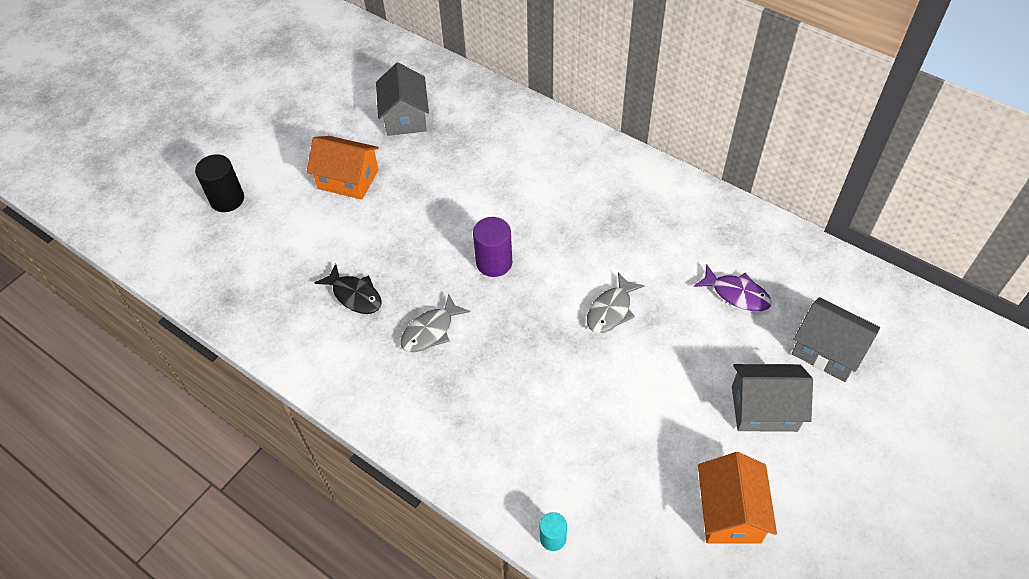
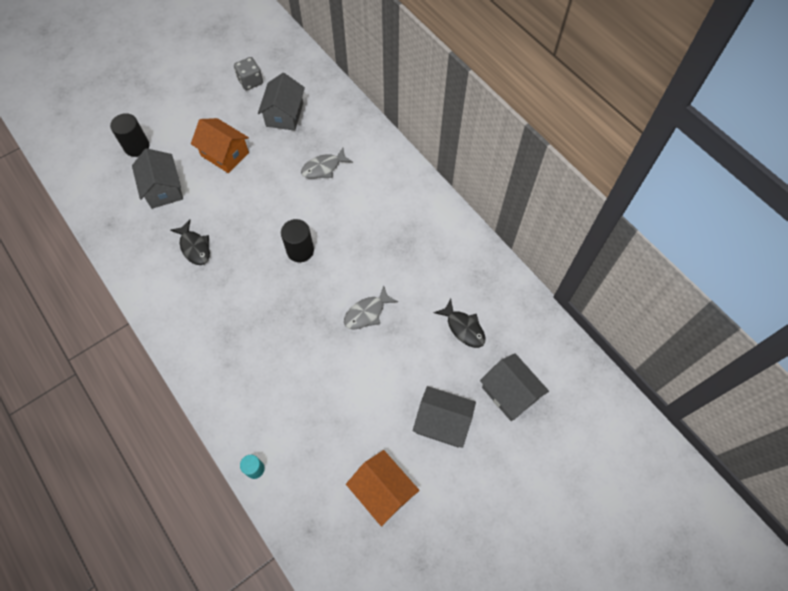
camera: 15 degrees right, 10 degrees up
(284, 239) = (163, 189): none -> grey house
(346, 91) = (250, 81): none -> grey dice
(430, 331) = (235, 290): grey fish -> grey fish (323, 168)
(494, 262) = (300, 250): purple cylinder -> black cylinder
(730, 512) = (383, 491): orange house -> orange house turned 60 degrees counterclockwise
(737, 294) = (463, 328): purple fish -> black fish

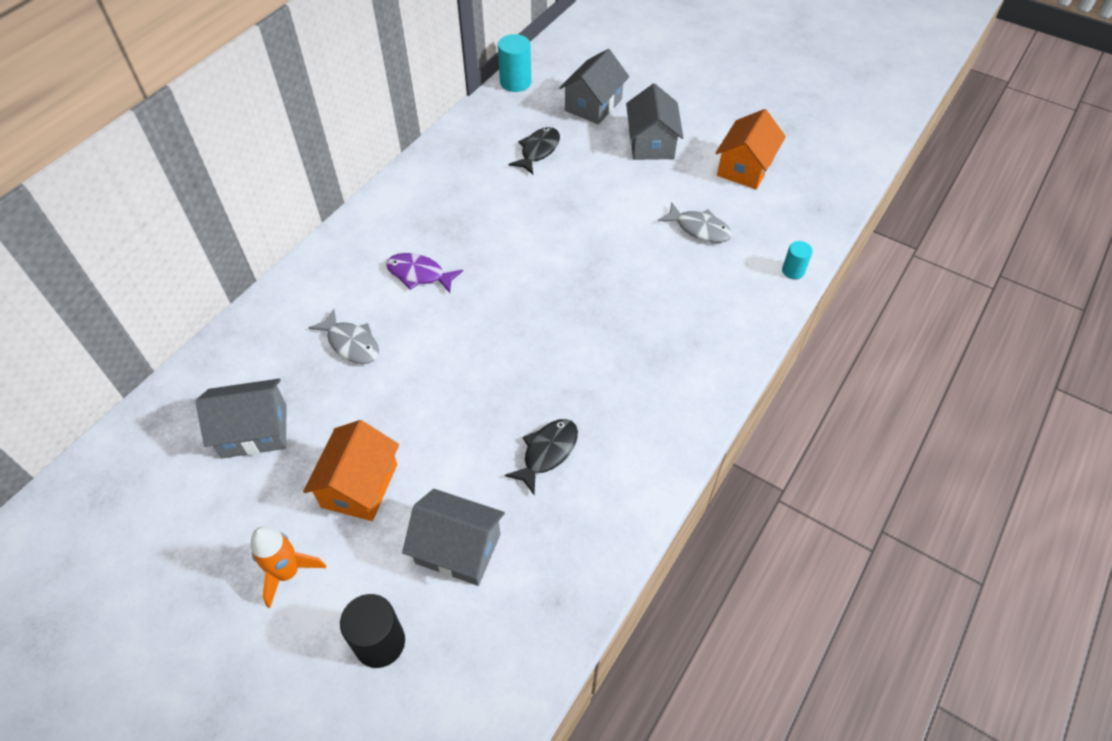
camera: 110 degrees left, 10 degrees down
(163, 189) = (458, 548): grey house -> grey house turned 60 degrees clockwise
(193, 117) = (288, 573): none -> orange rocket
(250, 81) = (183, 512): grey dice -> none
(300, 250) = (500, 324): black cylinder -> none
(364, 215) = (419, 274): none -> purple fish
(367, 313) = (559, 232): grey fish -> grey fish (699, 229)
(561, 338) = (515, 82): none -> turquoise cylinder

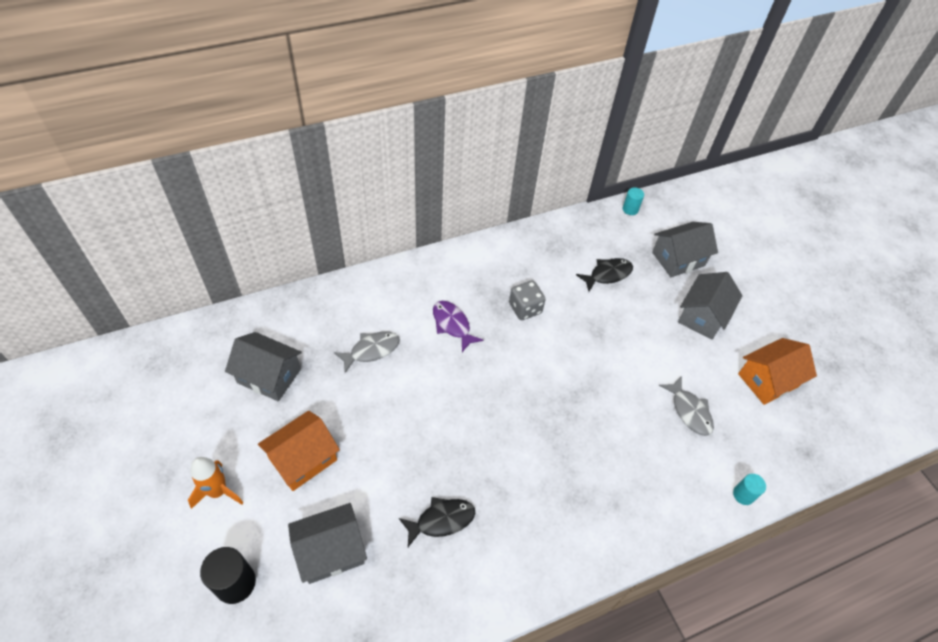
camera: 30 degrees right, 0 degrees up
(351, 343) = (371, 350): grey fish -> grey fish turned 105 degrees counterclockwise
(458, 548) = (331, 551): grey house -> grey house turned 75 degrees counterclockwise
(481, 221) = (525, 308): none -> grey dice
(515, 82) = (630, 209): turquoise cylinder -> turquoise cylinder, size x0.60

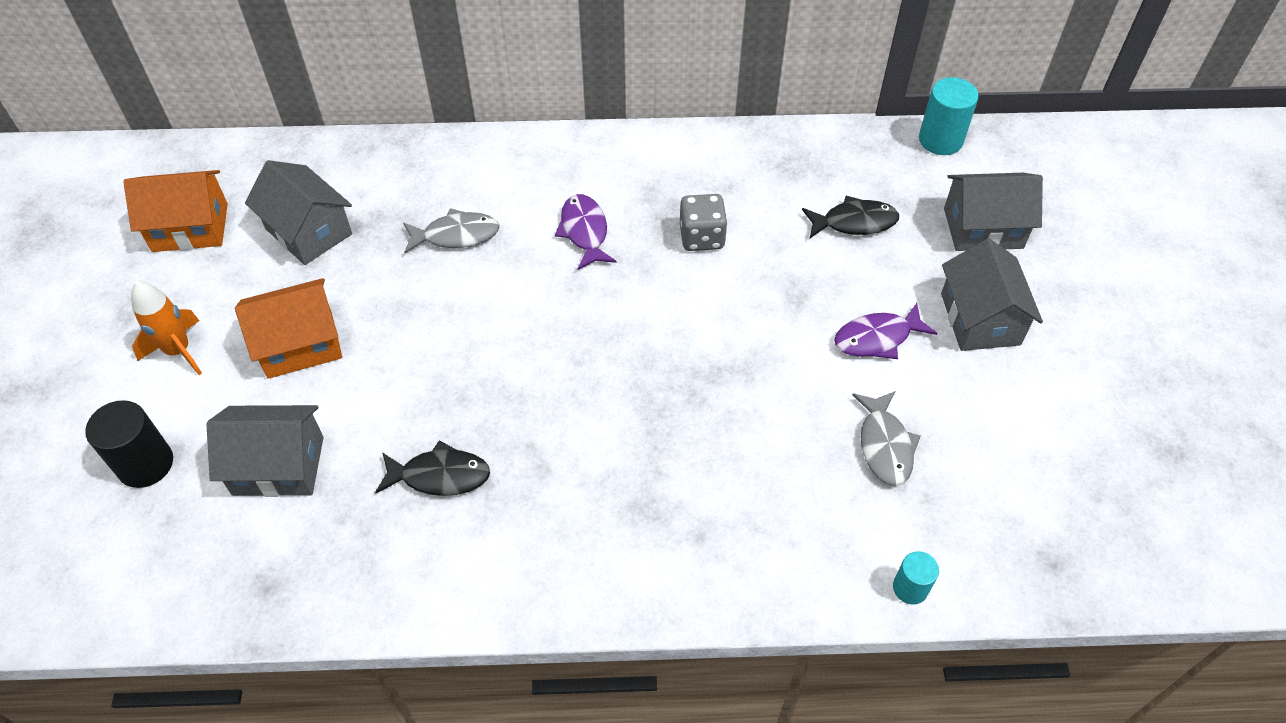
camera: 25 degrees right, 0 degrees up
(630, 209) = (940, 140): turquoise cylinder -> turquoise cylinder, size x1.67
(654, 345) = (877, 338): none -> purple fish
(702, 316) = (980, 319): grey house -> grey house turned 60 degrees counterclockwise
(768, 380) = (1042, 439): orange house -> orange house (190, 227)

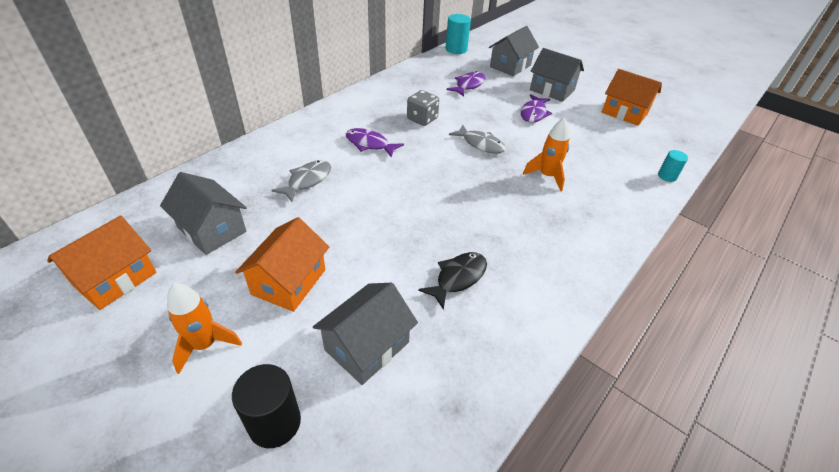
camera: 50 degrees left, 10 degrees down
(309, 231) = (212, 229): grey house -> grey house turned 45 degrees clockwise
(731, 445) = (547, 176): none -> orange rocket
(854, 222) = (468, 85): black fish -> purple fish
(885, 446) = (589, 142): grey fish -> grey fish (481, 144)
(1039, 445) = (625, 112): none -> orange house

